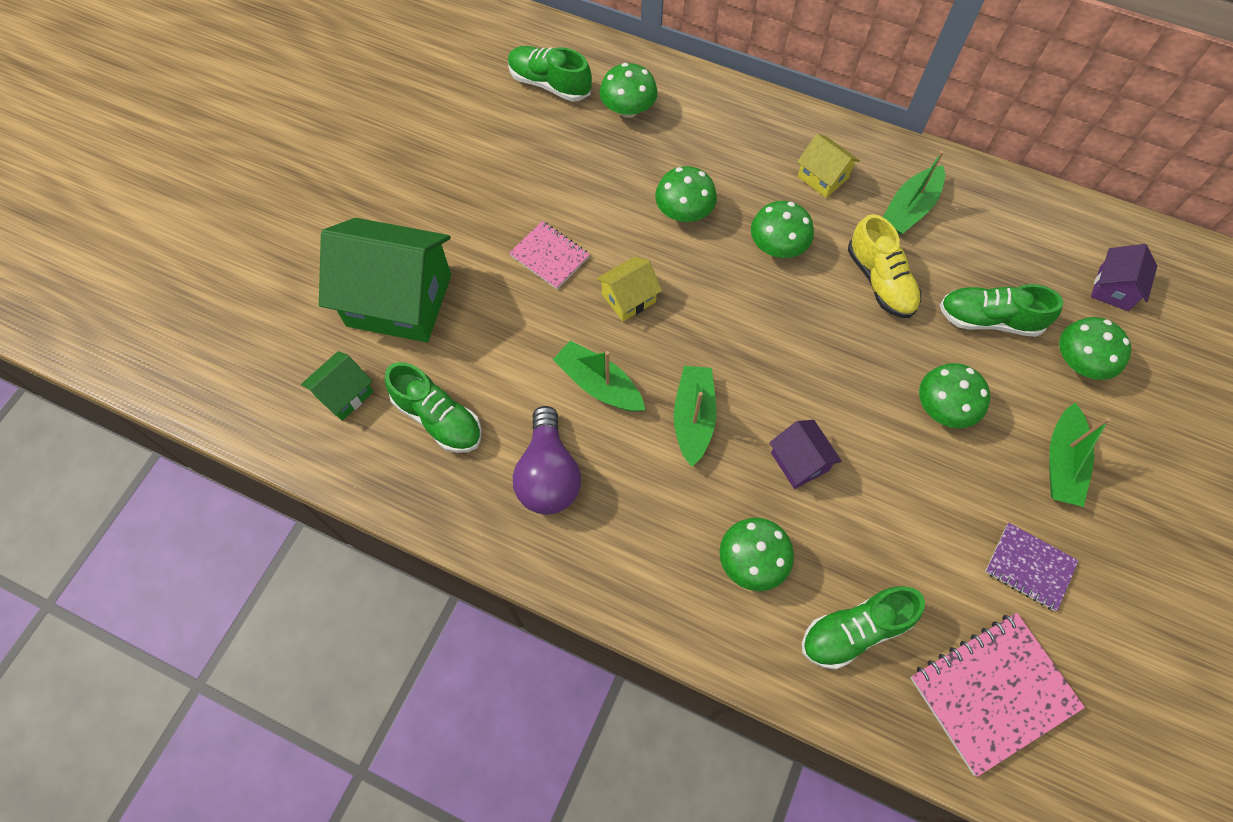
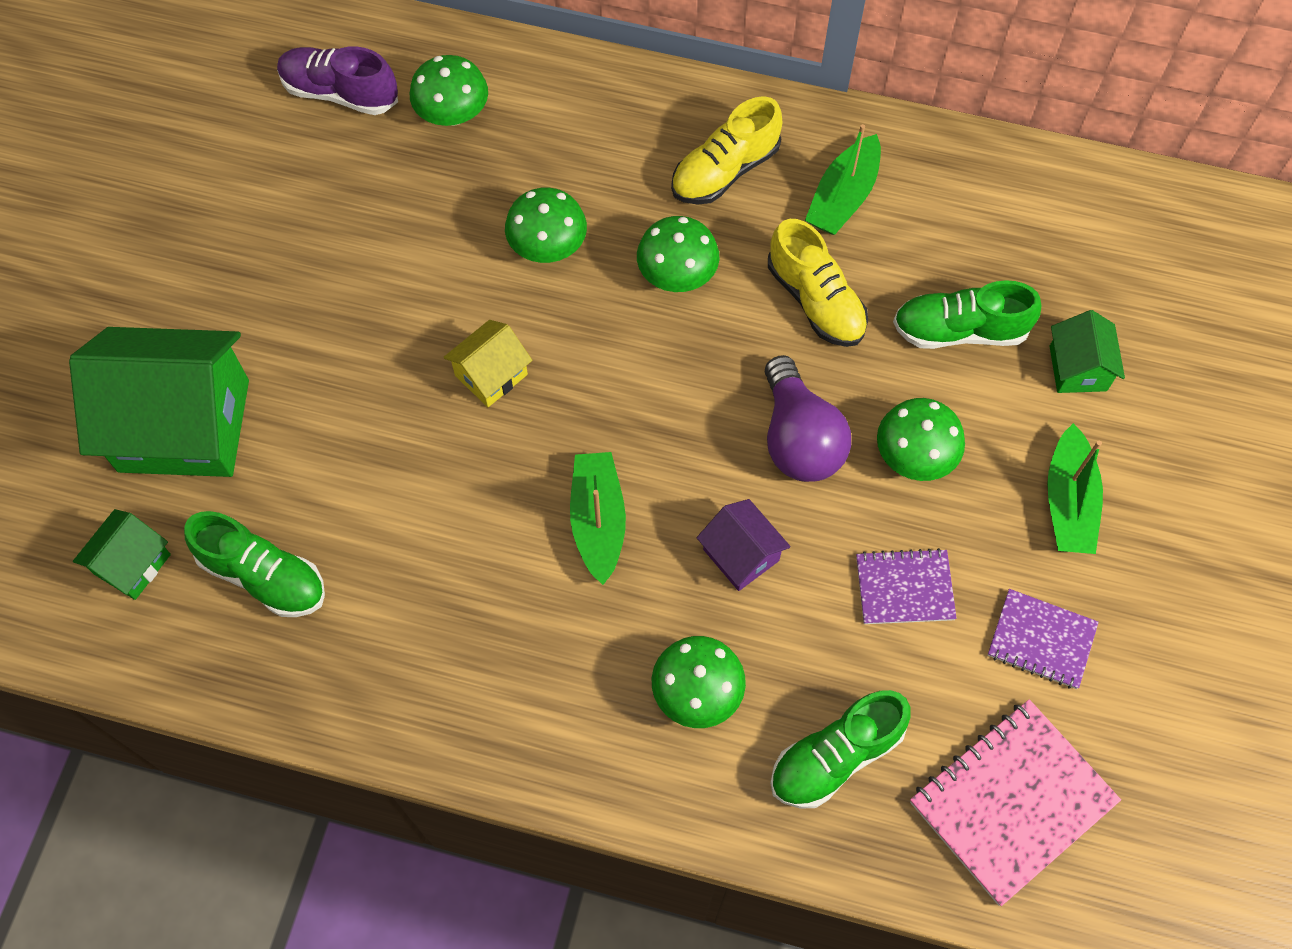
camera: 10 degrees left, 0 degrees up
(548, 474) = (420, 625): purple light bulb -> purple light bulb (799, 438)
(549, 84) = (340, 93): green shoe -> purple shoe
(550, 256) = (377, 334): pink notebook -> none
(599, 384) = (469, 496): green boat -> none
(823, 177) = (725, 171): yellow house -> yellow shoe
(924, 508) = (904, 588): none -> purple notebook
(1079, 362) = (1078, 368): green mushroom -> green house
(1113, 288) = (1111, 265): purple house -> none

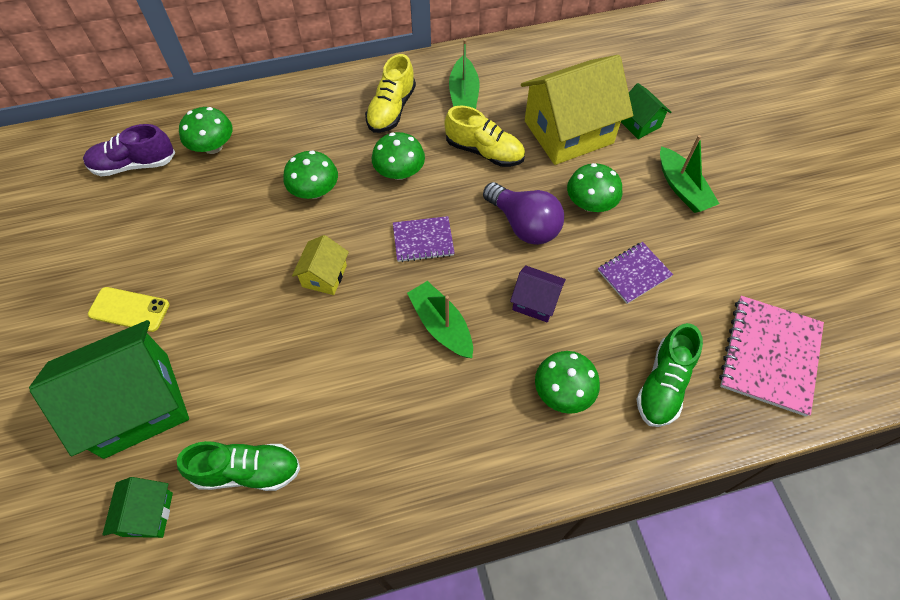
camera: 30 degrees left, 5 degrees down
(235, 297) = (129, 309): none -> yellow phone
(959, 330) = (568, 132): green shoe -> yellow house
(1041, 640) = (721, 263): purple notebook -> purple notebook (423, 240)

